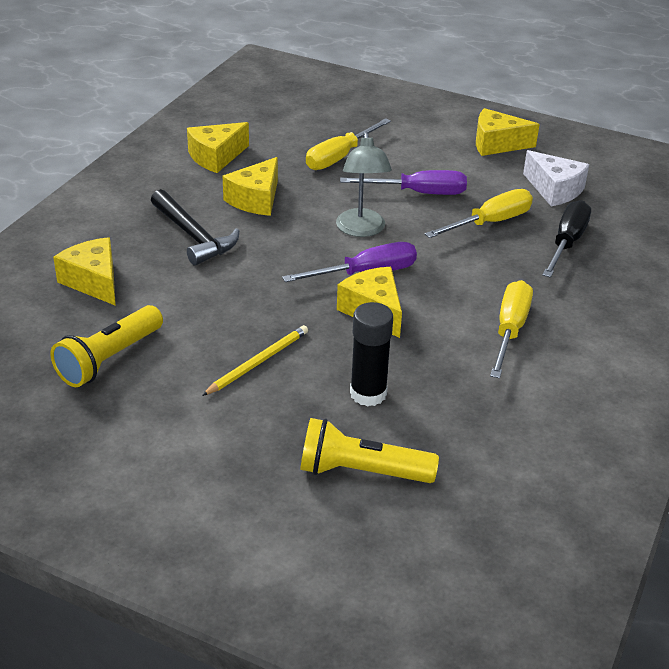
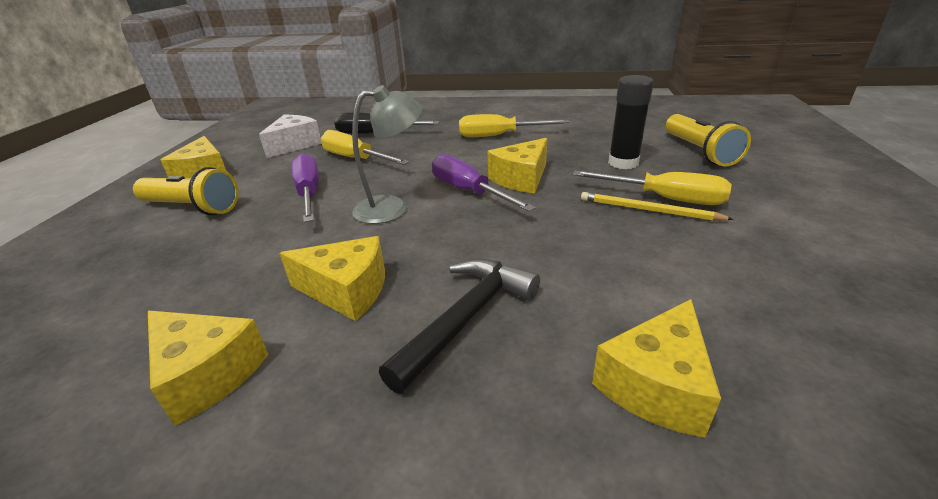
camera: 105 degrees left, 5 degrees down
(109, 359) = (772, 299): yellow flashlight -> yellow flashlight (193, 207)
(340, 157) = (222, 252): yellow screwdriver -> yellow screwdriver (664, 198)

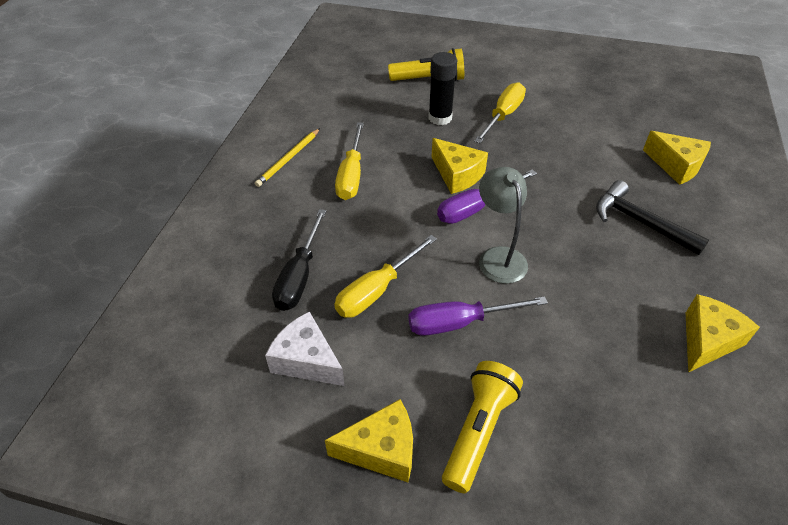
camera: 85 degrees left, 15 degrees up
(347, 291) = (618, 279): yellow cheese -> none
(648, 210) = (518, 126): yellow pencil -> yellow pencil (288, 159)

